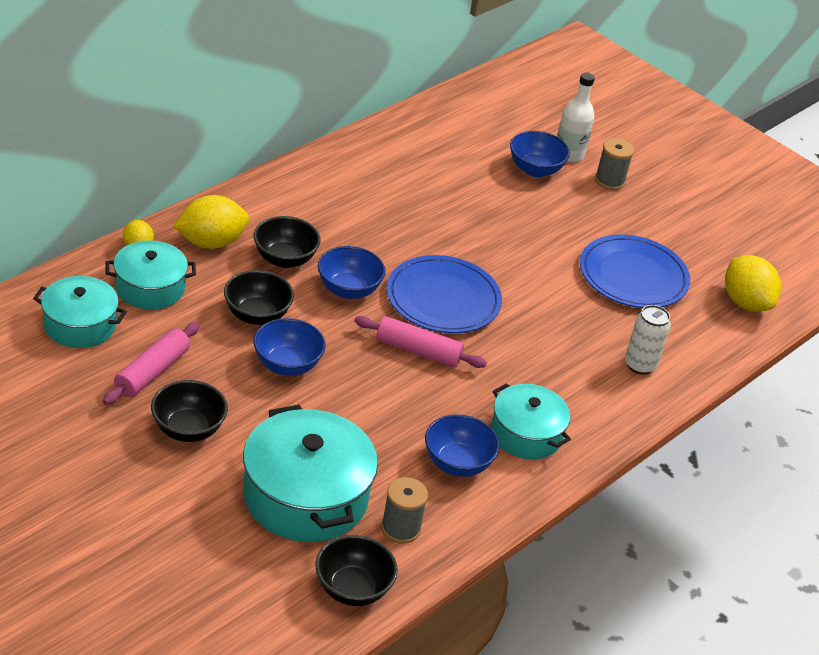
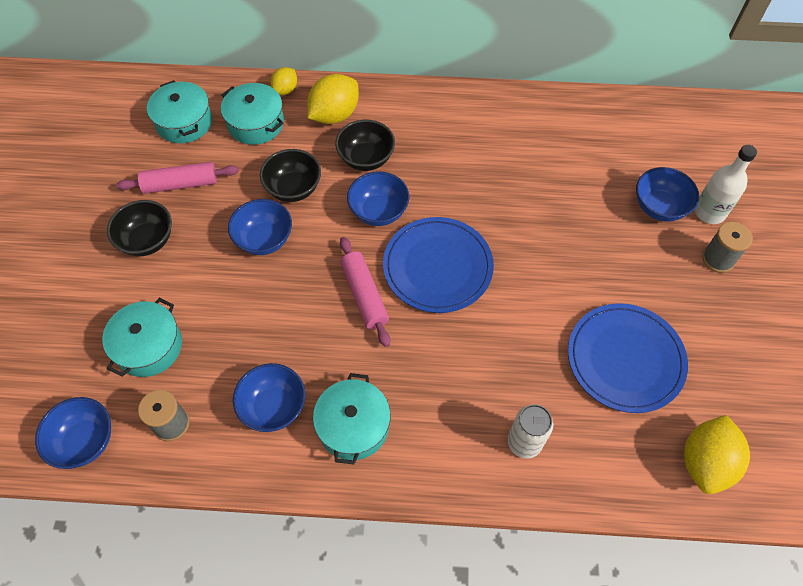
camera: 55 degrees right, 20 degrees up
(211, 242) = (334, 115): yellow lemon -> yellow lemon turned 75 degrees counterclockwise
(305, 496) = (149, 346): turquoise pot -> turquoise pot, size x0.62
(352, 589) = (85, 441): black bowl -> blue bowl

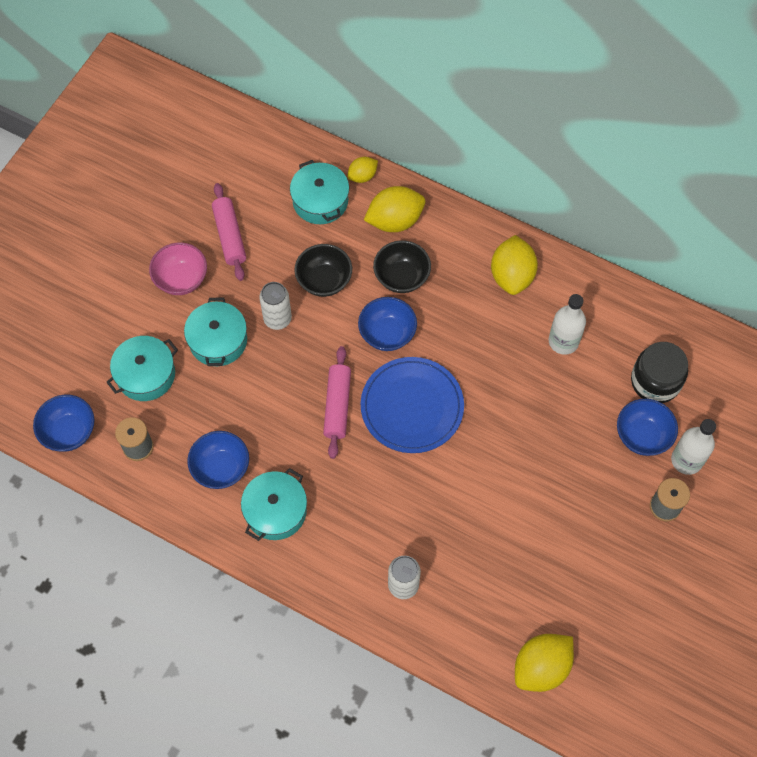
camera: 25 degrees right, 5 degrees up
(147, 241) = (181, 279): black bowl -> pink bowl
(180, 184) = (230, 236): pink rolling pin -> pink rolling pin turned 60 degrees clockwise
(184, 122) = (258, 174): turquoise pot -> turquoise pot (218, 340)
(264, 239) = (277, 319): blue bowl -> white can
(465, 121) = (512, 276): none -> yellow lemon
(542, 156) = (563, 341): none -> white bottle
(625, 359) = (526, 556): blue plate -> none
(641, 158) = (655, 381): none -> black jar

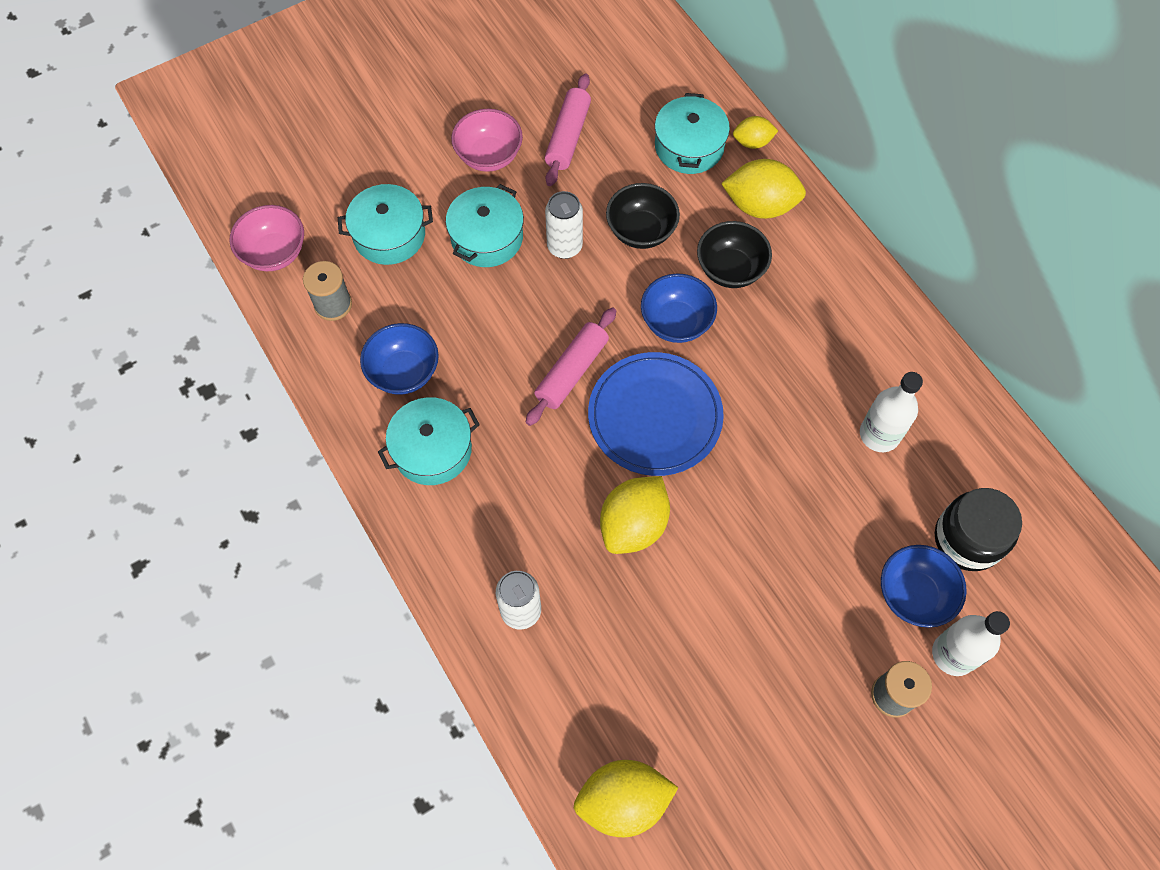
camera: 30 degrees right, 0 degrees up
(69, 432) = (274, 253): blue bowl -> pink bowl
(512, 276) = (861, 330): yellow lemon -> yellow lemon (633, 525)

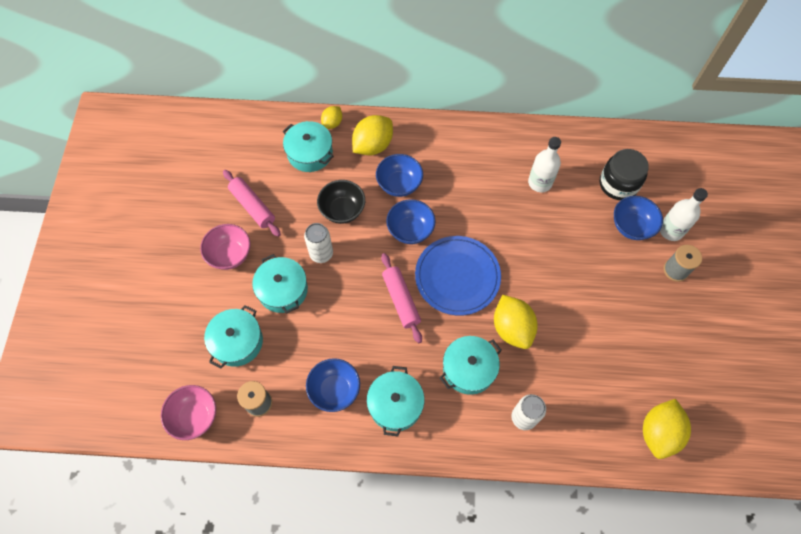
camera: 55 degrees left, 0 degrees up
(538, 506) = (469, 369): none -> turquoise pot
(730, 269) = (399, 184): black bowl -> blue bowl

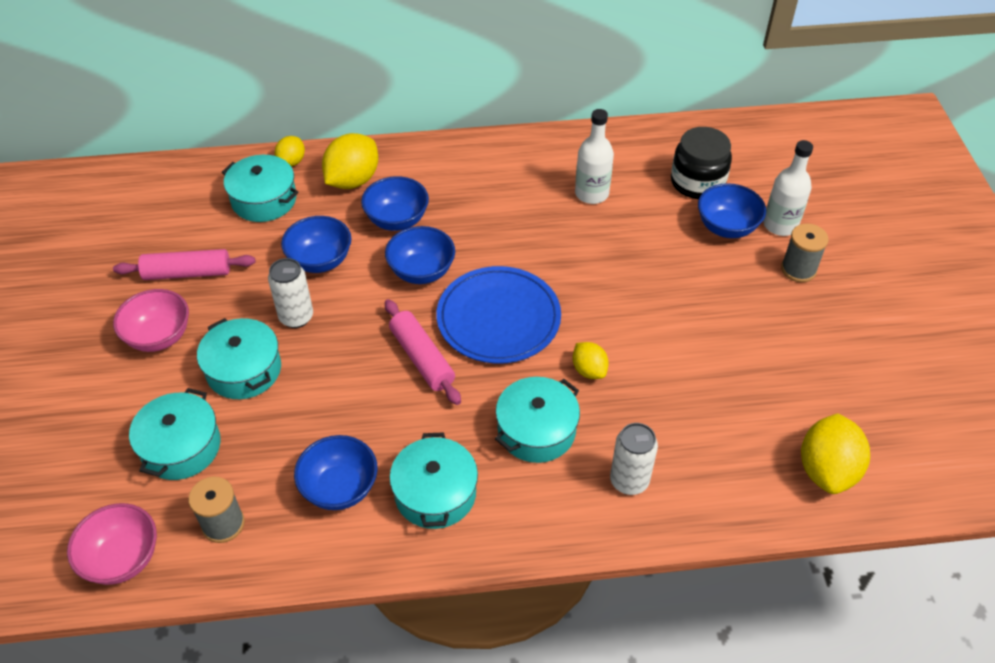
camera: 10 degrees left, 15 degrees down
(253, 206) = (187, 273): pink rolling pin -> pink rolling pin turned 45 degrees counterclockwise
(342, 210) = (320, 260): black bowl -> blue bowl
(512, 328) = (589, 370): yellow lemon -> yellow lemon, size x0.56

